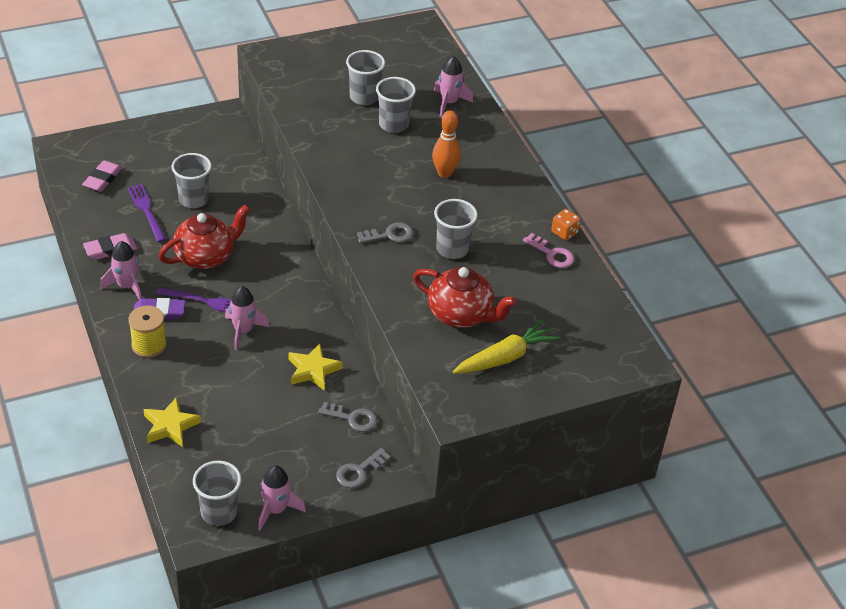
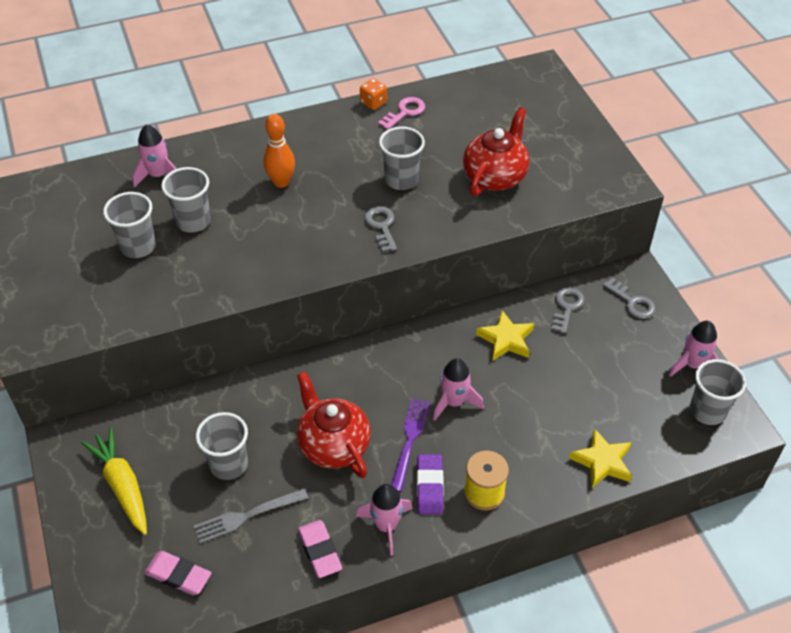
camera: 85 degrees left, 5 degrees up
(146, 211) = (247, 516): purple fork -> grey fork
(505, 357) = (547, 149): yellow carrot -> yellow carrot (122, 486)

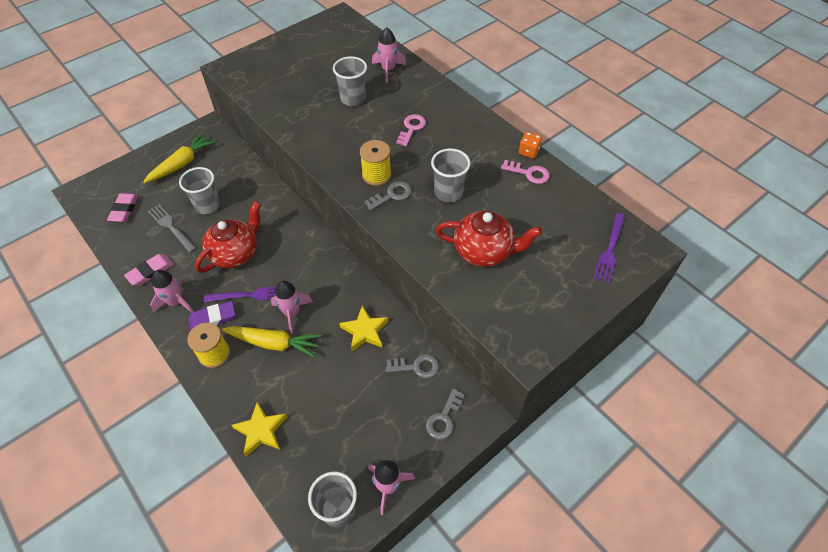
camera: 70 degrees right, 5 degrees up
(138, 246) = (320, 83): grey cup -> none
(281, 182) = (411, 128): orange bowling pin -> pink key
(342, 231) = (376, 175): none -> yellow spool
(491, 428) = (274, 343): none -> yellow carrot
(530, 92) = (610, 250): none -> purple fork

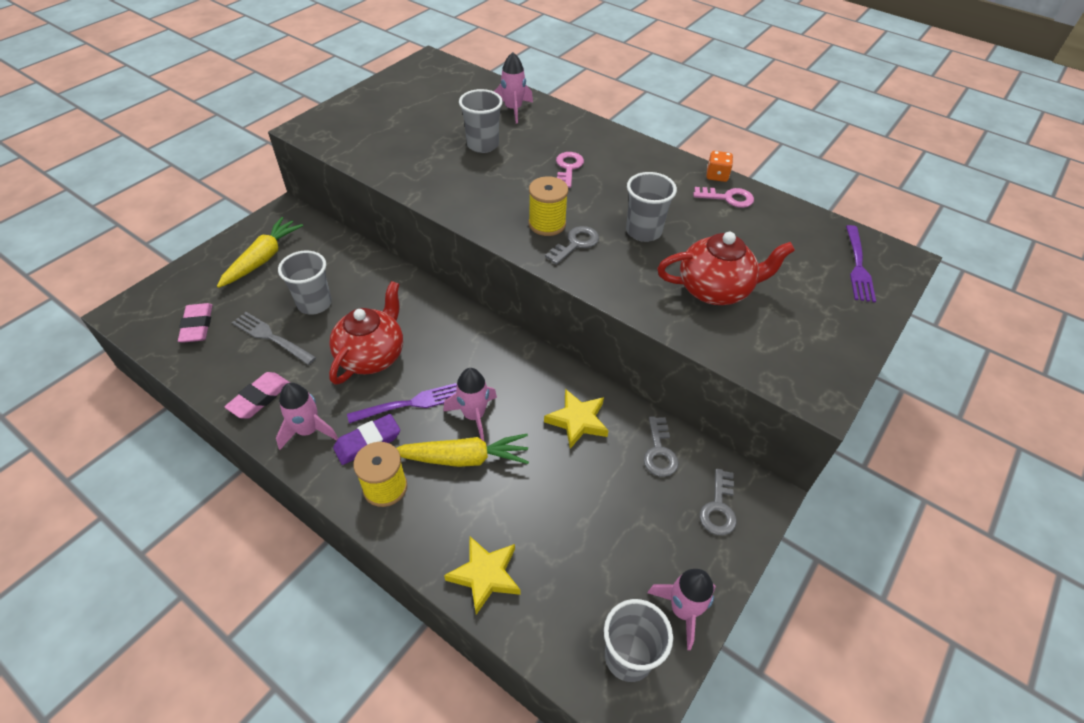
camera: 15 degrees left, 5 degrees down
(416, 367) = (659, 452): grey key -> grey key turned 105 degrees clockwise

